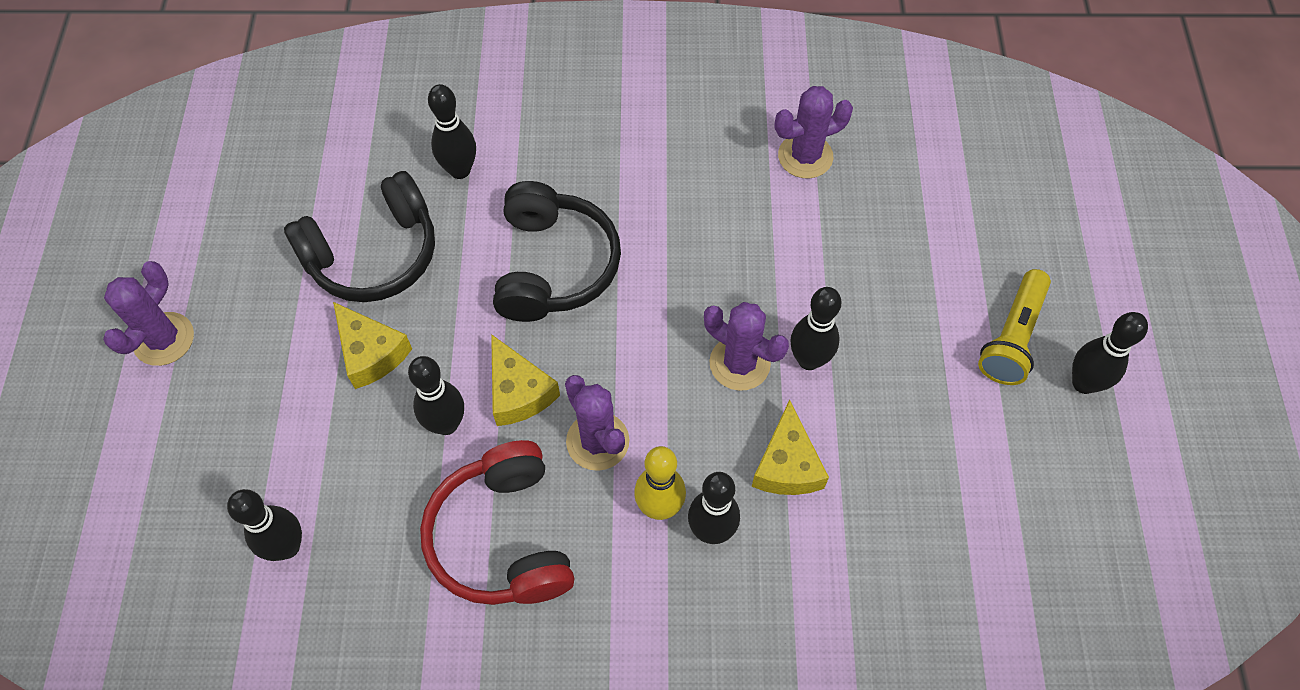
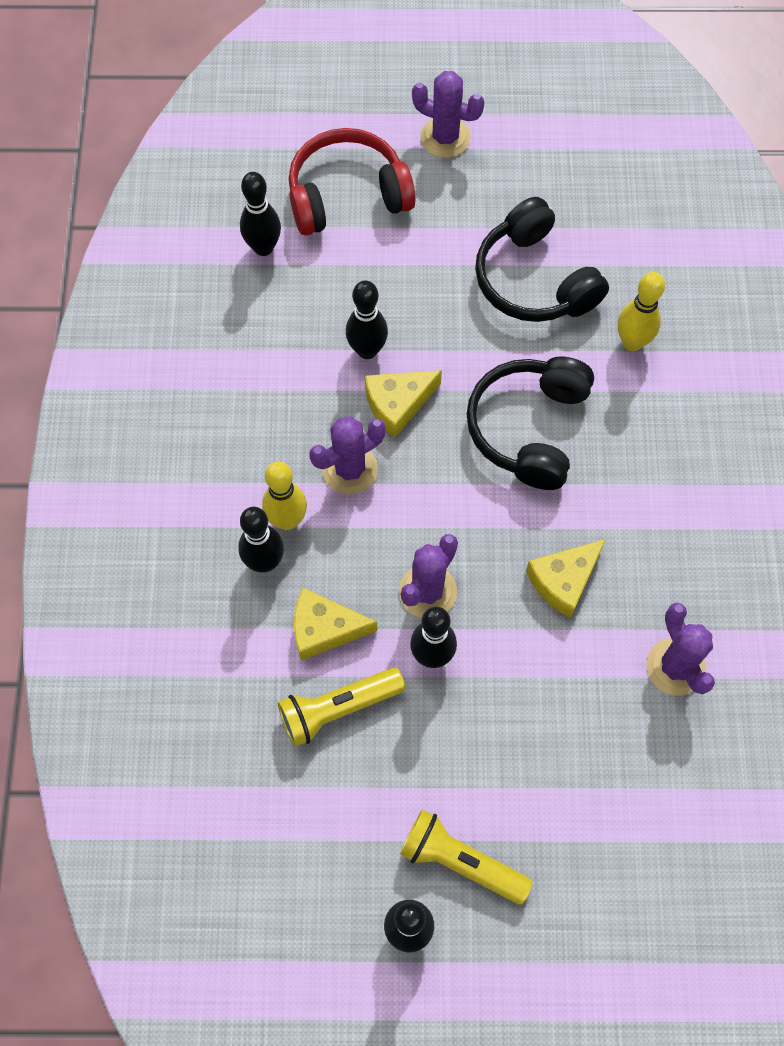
camera: 90 degrees right, 5 degrees up
(371, 353) = (434, 287): yellow cheese -> yellow cheese (564, 581)
(460, 170) = (632, 342): black bowling pin -> yellow bowling pin
(502, 537) = (265, 399): red headphones -> red headphones (347, 195)
(554, 266) = (528, 428): black headphones -> black headphones turned 105 degrees clockwise
(874, 449) = (338, 709): none -> yellow flashlight

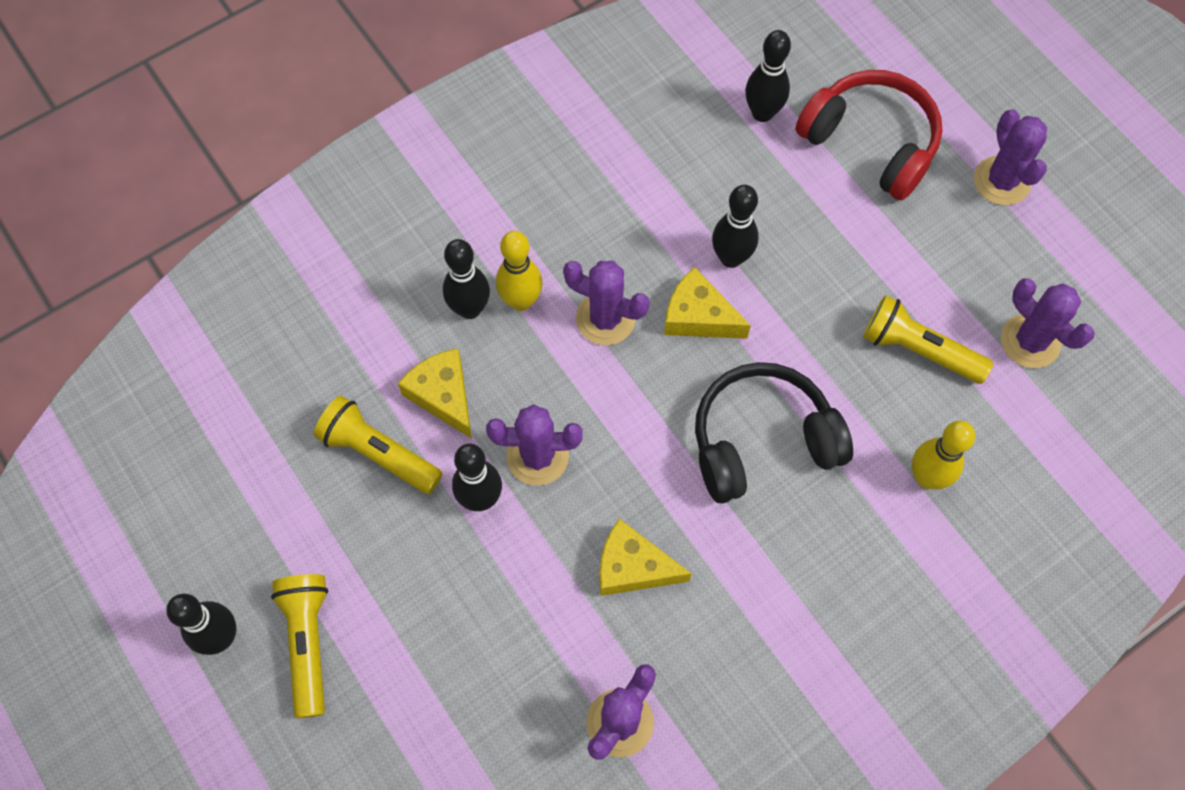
camera: 55 degrees right, 0 degrees up
(534, 280) = (918, 350): black headphones -> yellow flashlight
(579, 208) = (1030, 341): none -> purple cactus

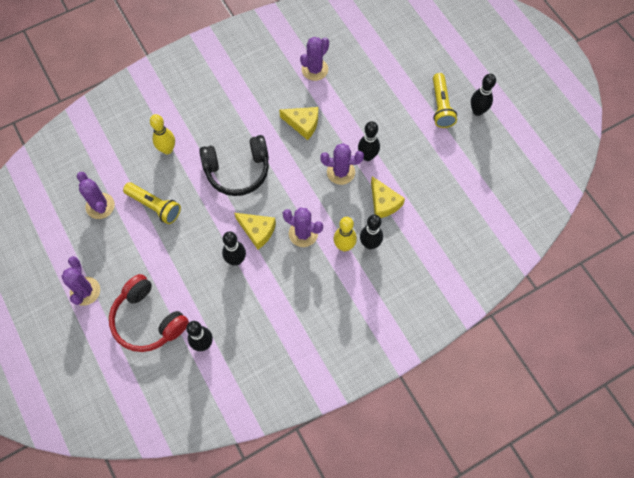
camera: 175 degrees left, 0 degrees up
(379, 453) = (413, 179): yellow flashlight -> none

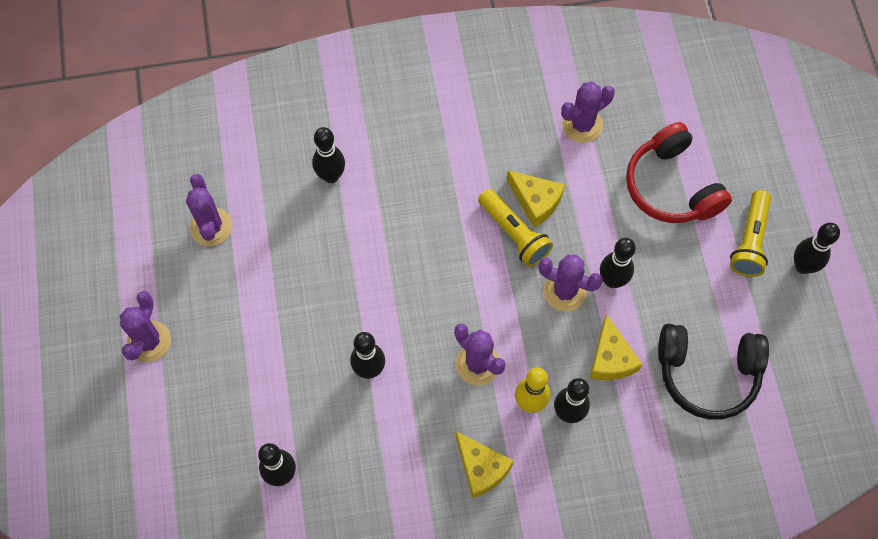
camera: 20 degrees right, 0 degrees up
(148, 320) = (218, 413): red headphones -> red headphones (671, 186)
(154, 206) = (284, 252): yellow flashlight -> yellow flashlight (514, 234)
(167, 149) = (331, 176): yellow bowling pin -> black bowling pin
(237, 171) = (418, 239): black headphones -> black headphones (707, 374)
(257, 231) = (414, 337): yellow cheese -> yellow cheese (481, 468)

